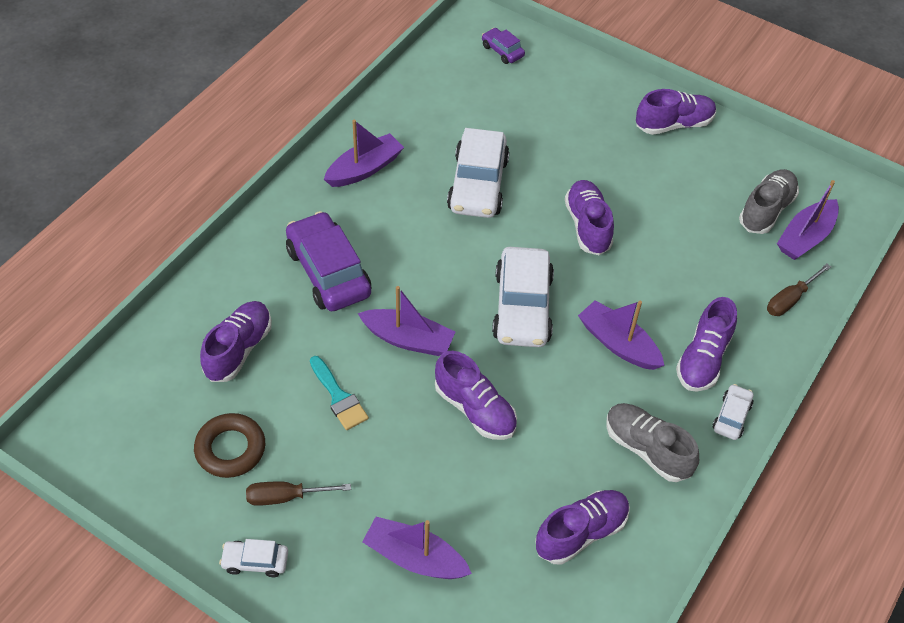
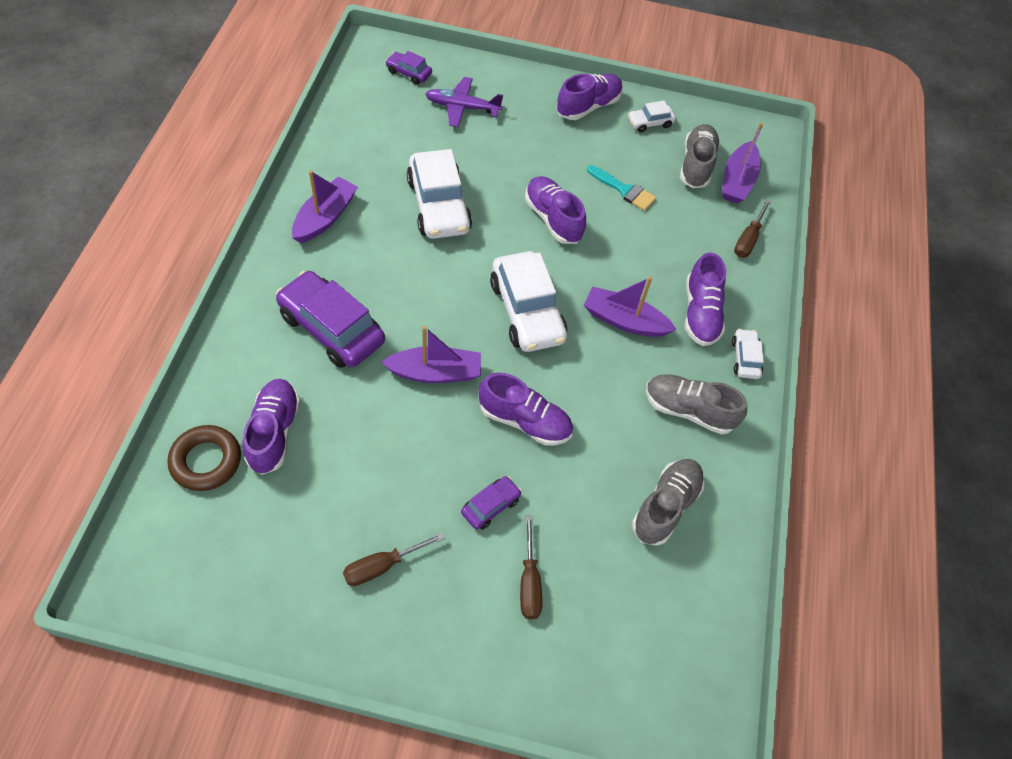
camera: 25 degrees left, 5 degrees up
(230, 449) = (307, 536): brown ring -> brown ring (206, 461)
(255, 561) = (379, 641): white car -> white car (650, 123)
(339, 397) = (393, 449): turquoise brush -> turquoise brush (624, 190)
(408, 476) = (490, 506): none -> purple car
(415, 558) = (529, 583): purple boat -> brown screwdriver
(542, 96) = (462, 107): none -> purple plane
(581, 533) = (665, 507): purple shoe -> grey shoe

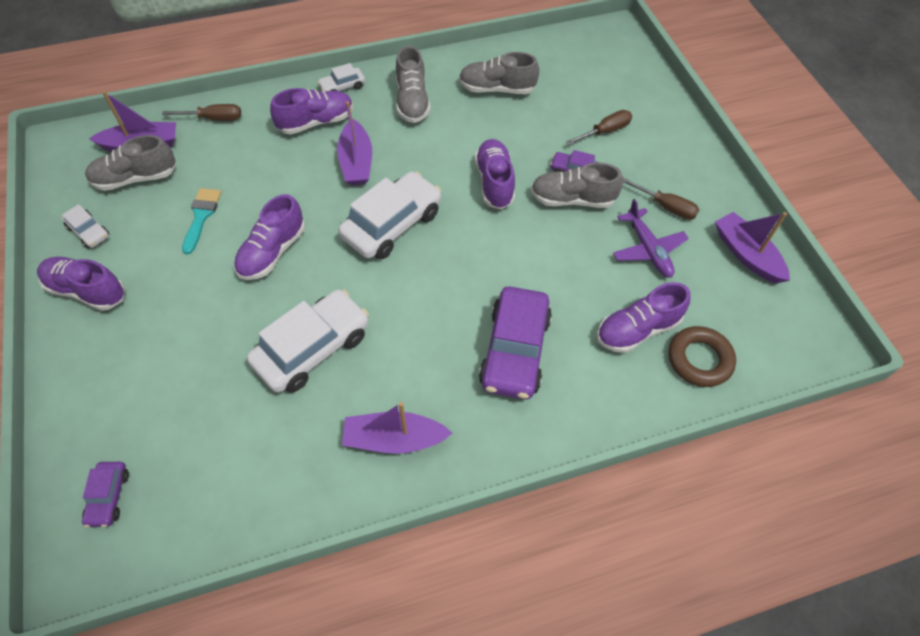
camera: 115 degrees left, 0 degrees up
(435, 372) = (498, 255): purple boat -> purple boat (746, 255)
(455, 478) = (572, 199): none -> grey shoe
(462, 107) = (147, 405): purple plane -> purple plane (648, 249)

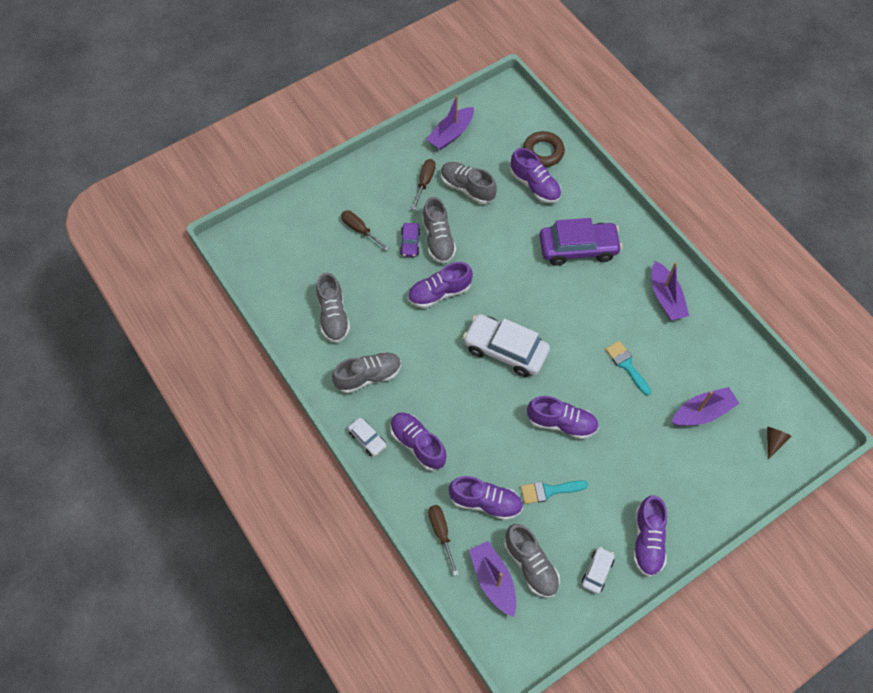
camera: 105 degrees left, 5 degrees up
(109, 497) = (773, 441): purple car -> brown cone
(223, 159) = (485, 502): none -> purple shoe
(312, 348) = (626, 365): white car -> turquoise brush
(356, 162) = (452, 396): purple boat -> purple boat (702, 412)
(648, 249) = (467, 188): purple plane -> grey shoe

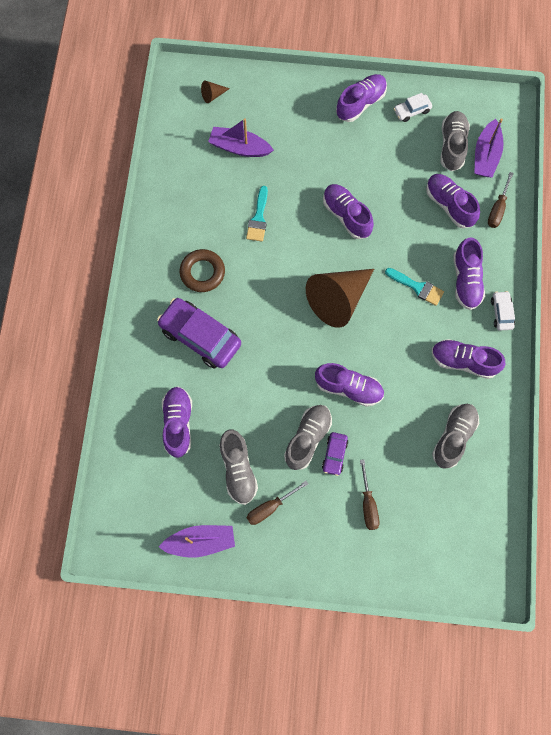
camera: 140 degrees left, 10 degrees up
(368, 376) = (463, 361): grey shoe -> purple shoe
(410, 243) = (334, 455): purple car -> purple car turned 150 degrees clockwise
(505, 350) = (338, 299): white car -> brown cone
(543, 152) = (138, 452): brown ring -> brown ring (202, 272)
(549, 491) = (398, 179): turquoise brush -> turquoise brush (417, 287)
(665, 297) = (175, 244): purple boat -> none

